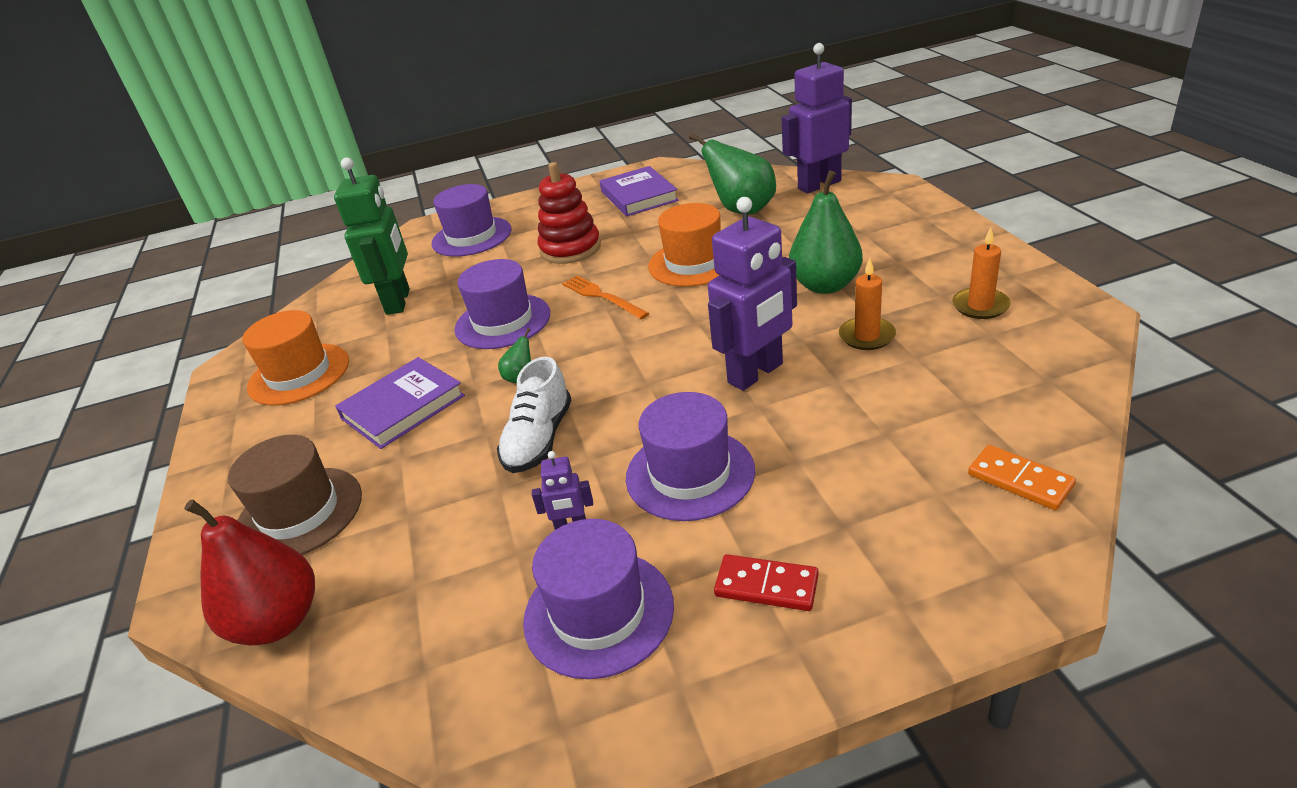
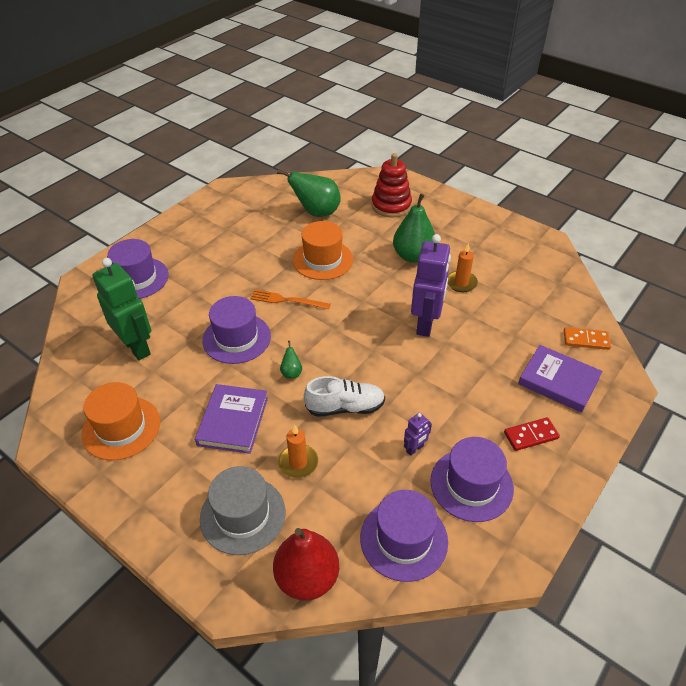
camera: 40 degrees left, 10 degrees up
(299, 513) = (243, 515): brown hat -> grey hat
(539, 439) = (345, 407): white shoe -> white shoe turned 75 degrees counterclockwise
(570, 249) = (227, 270): red stacking toy -> red stacking toy (391, 206)
(639, 196) = (234, 215): purple book -> purple book (558, 381)
(690, 474) = (446, 394): purple hat -> purple hat (403, 539)
(819, 185) = (348, 183): purple robot -> none
(980, 306) = (499, 248): orange candle -> orange candle (298, 462)

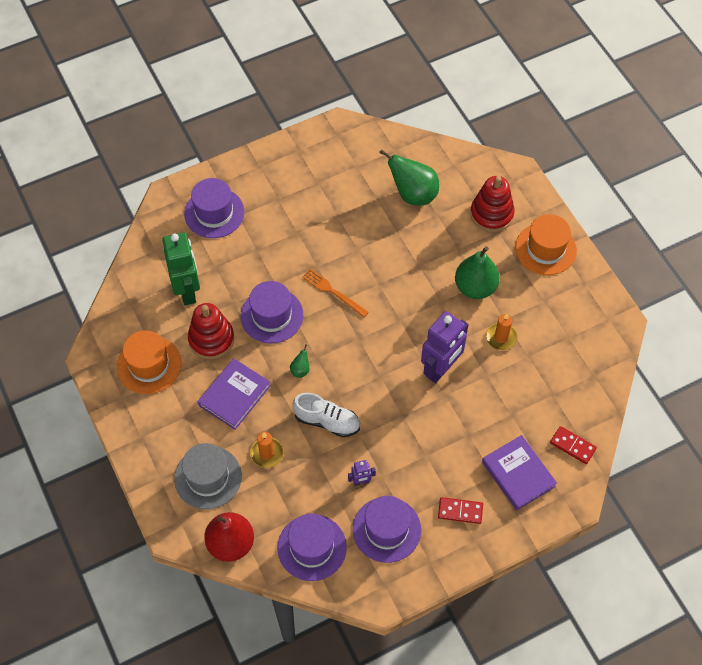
camera: 25 degrees right, 15 degrees up
(182, 379) = (211, 339): none -> red stacking toy
(322, 260) = (388, 257): orange hat -> orange hat (545, 249)
(586, 340) = (572, 446): orange domino -> red domino

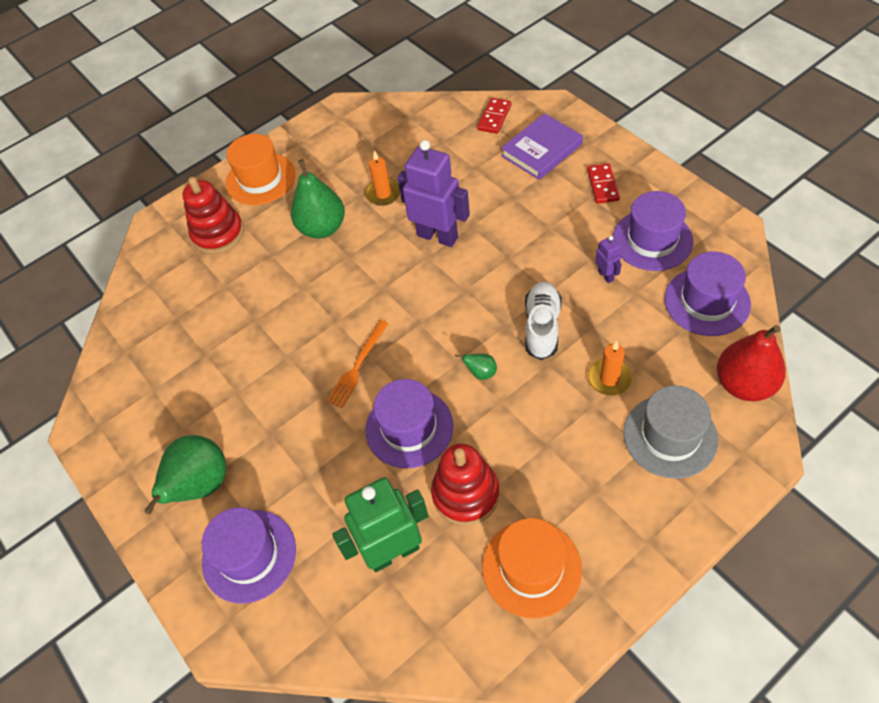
camera: 95 degrees left, 5 degrees down
(234, 395) = (542, 439): purple book -> none
(413, 194) = (195, 315): green pear -> green pear (201, 486)

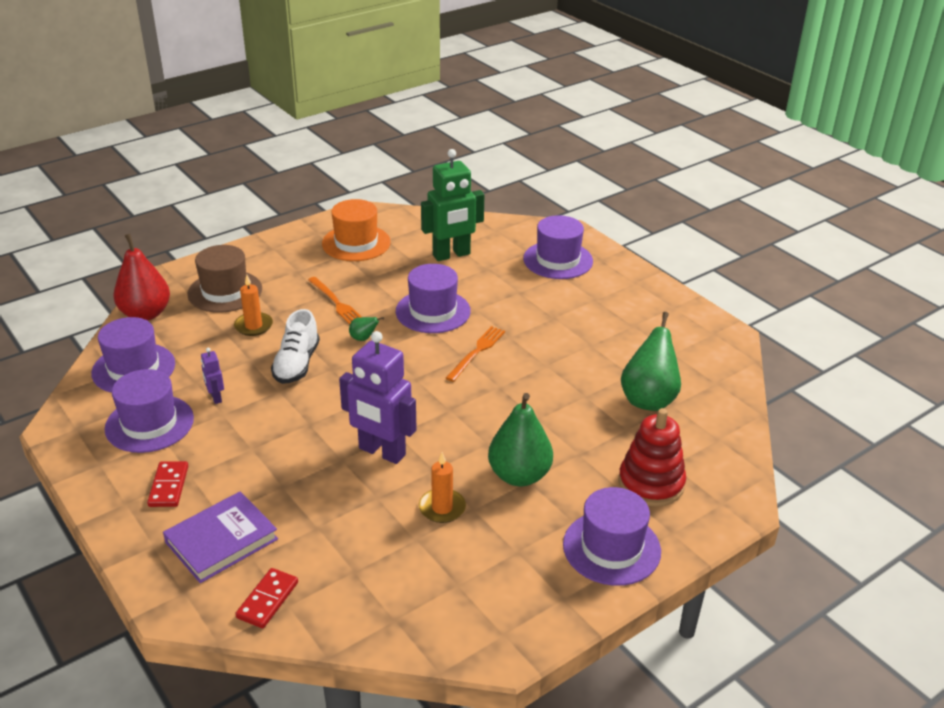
camera: 175 degrees right, 20 degrees down
(201, 486) = (605, 294): green pear -> green pear (648, 399)
(260, 179) = (611, 548): orange hat -> purple hat
(465, 494) = (393, 276): red stacking toy -> none
(527, 431) = (335, 302): none -> orange fork
(670, 436) = (225, 291): grey hat -> brown hat

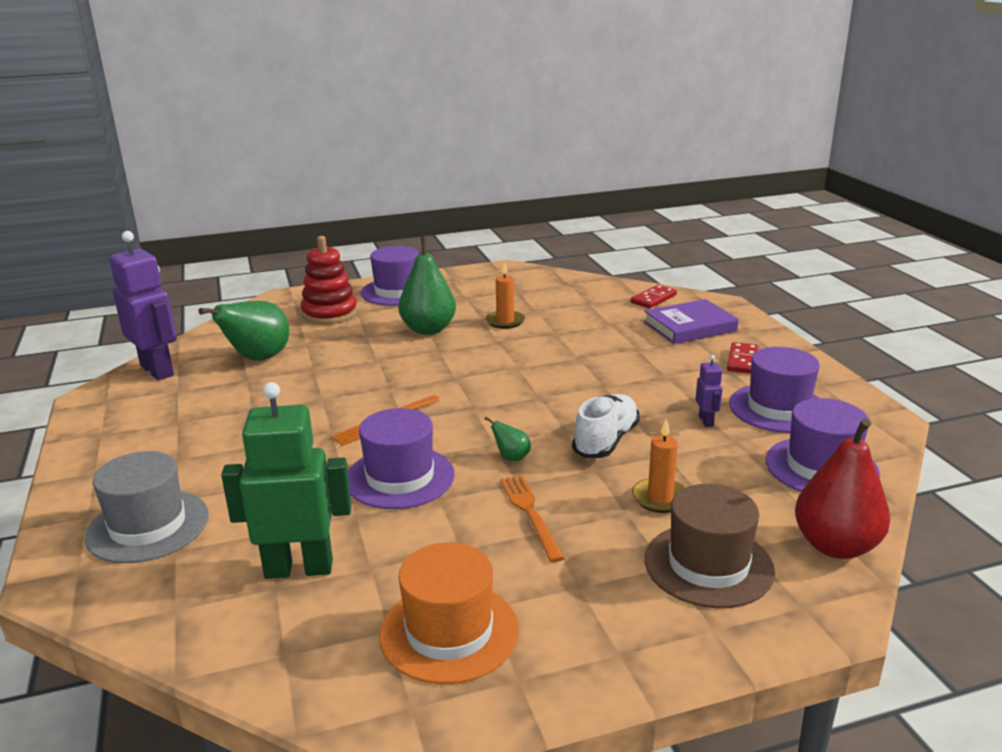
camera: 160 degrees left, 10 degrees down
(381, 452) = (538, 357): purple robot -> purple robot (158, 370)
(558, 260) = (148, 526): purple hat -> grey hat

